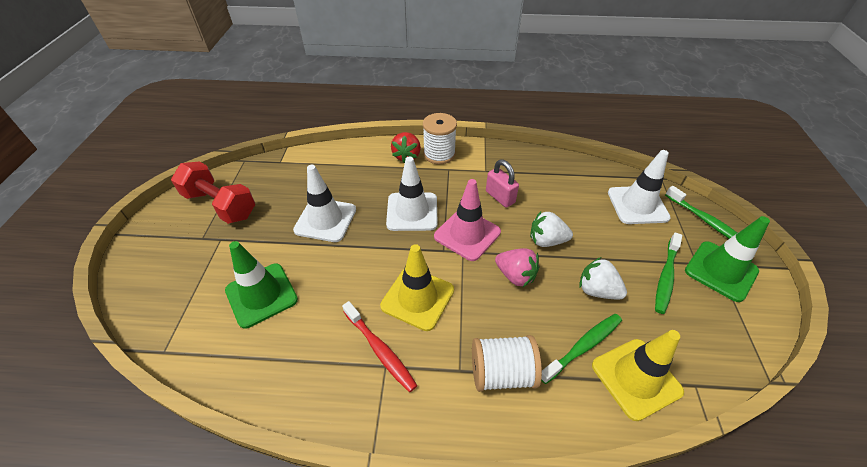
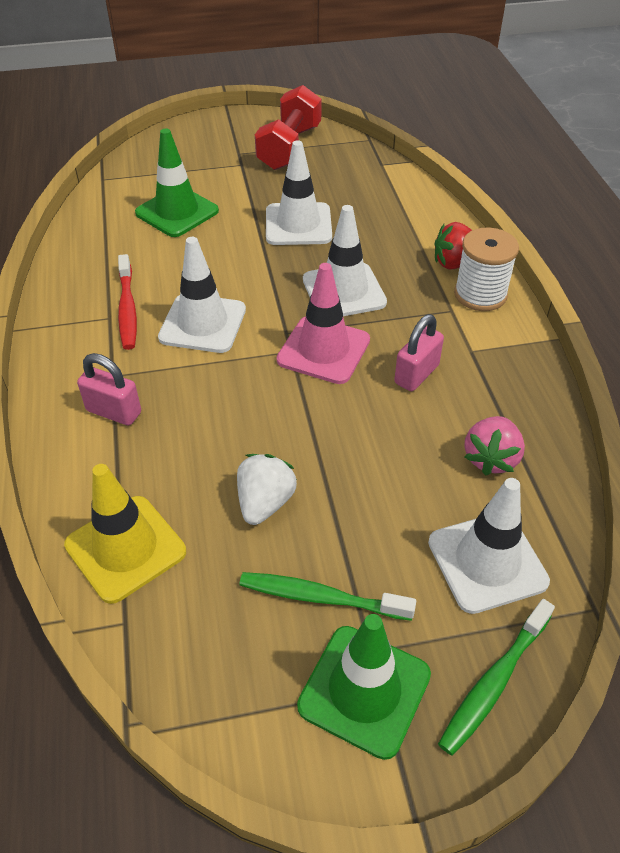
camera: 75 degrees right, 0 degrees up
(380, 350) = (127, 309): red toothbrush -> red toothbrush turned 45 degrees counterclockwise
(417, 298) = (203, 323): yellow traffic cone -> white traffic cone
(502, 373) = (114, 411): white spool -> pink padlock
(515, 275) = (265, 408): pink strawberry -> pink strawberry (491, 458)
(546, 241) = (344, 437): white strawberry -> none
(583, 347) = (164, 488): green toothbrush -> none

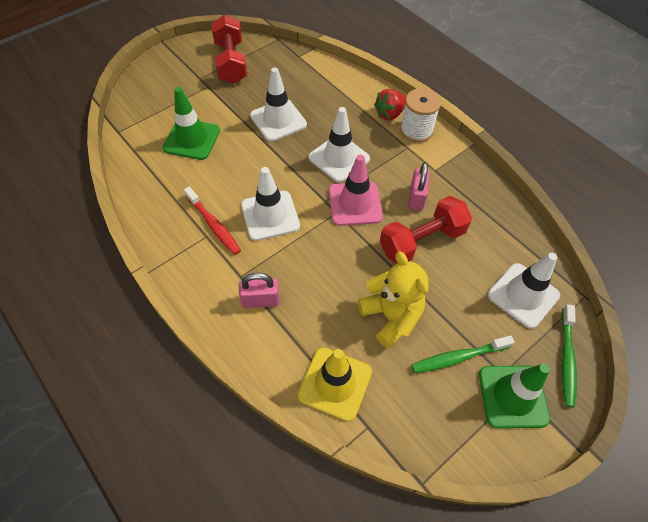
camera: 30 degrees left, 10 degrees up
(265, 502) = (391, 316): white strawberry -> yellow teddy bear
(383, 429) = (422, 241): none -> red dumbbell
(491, 458) = (487, 234): pink strawberry -> none

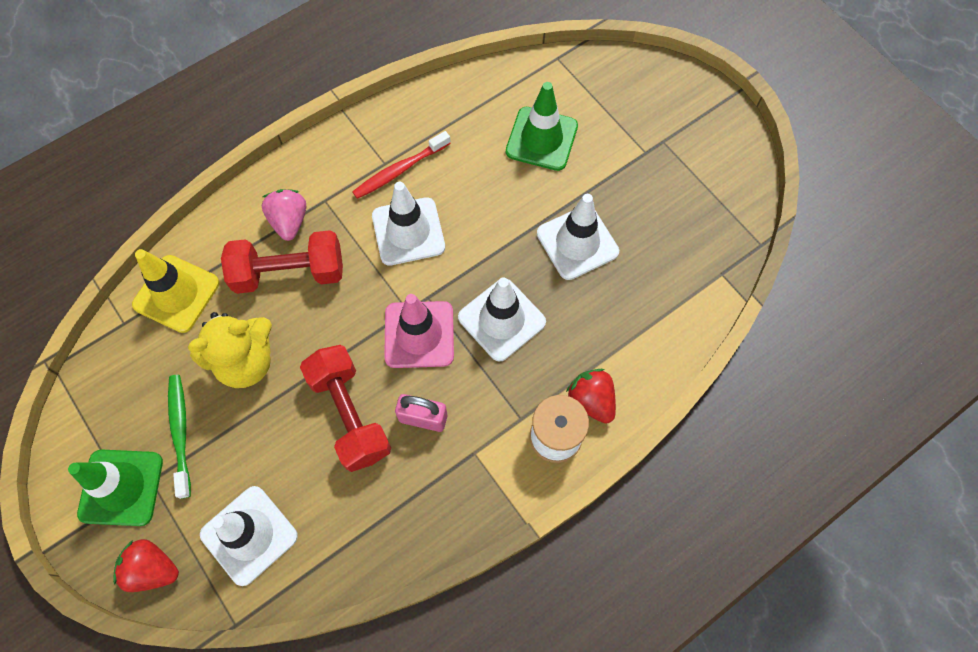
camera: 95 degrees right, 10 degrees up
(231, 62) = (699, 179): red dumbbell -> red dumbbell (289, 273)
(260, 300) = (289, 221): pink padlock -> pink strawberry
(566, 359) = (152, 569): green toothbrush -> red strawberry

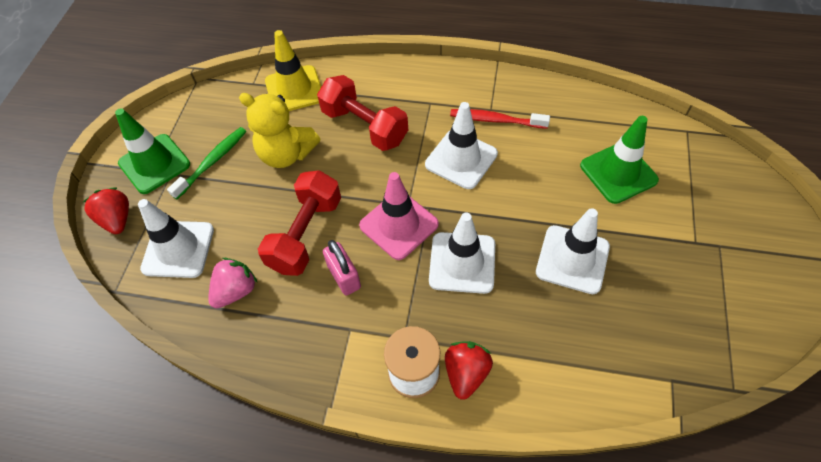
camera: 50 degrees right, 10 degrees down
(289, 221) = (397, 99): pink strawberry -> pink strawberry (236, 291)

